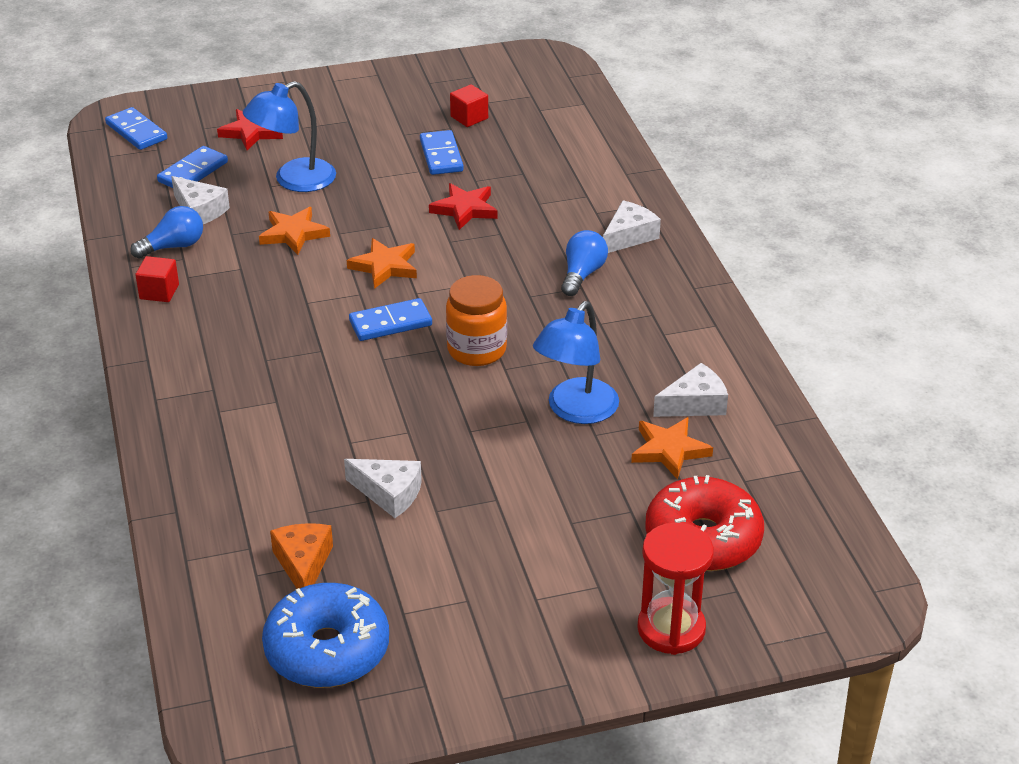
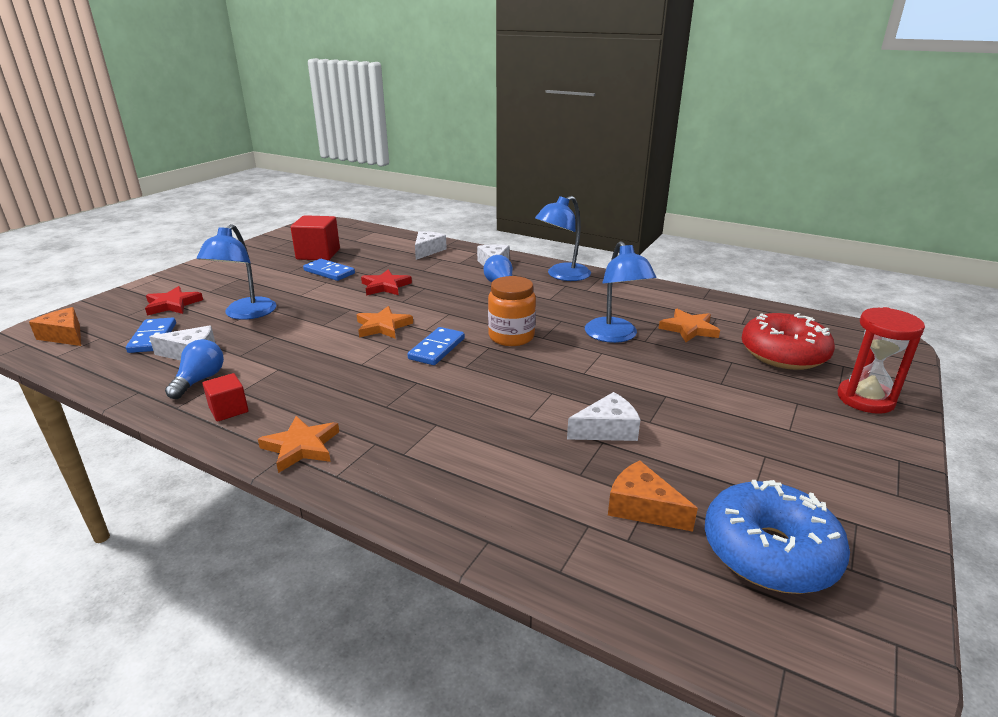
camera: 45 degrees left, 10 degrees down
(136, 132) = (65, 336): blue domino -> orange cheese
(293, 234) = (290, 337): orange star -> orange star (301, 447)
(469, 117) = (318, 254): red cube -> red cube, size x1.78
(676, 297) = (562, 275): none -> blue lamp
(695, 404) = (657, 307): white cheese -> white cheese (427, 251)

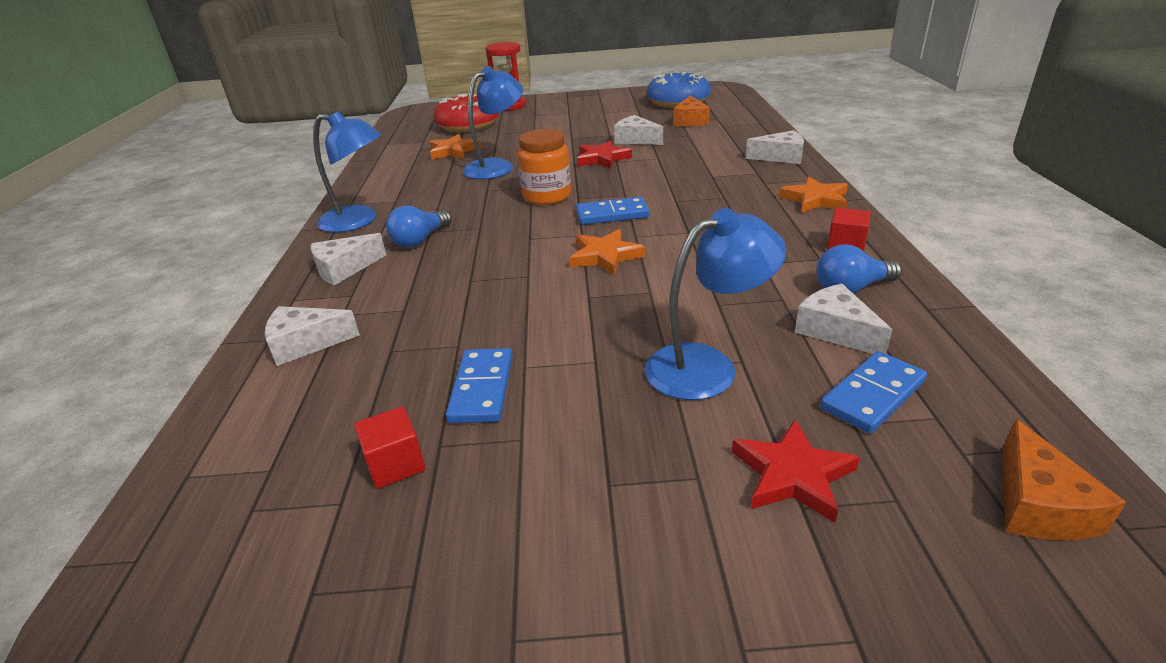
camera: 120 degrees left, 5 degrees up
(318, 254) = (395, 464): red cube -> red cube, size x0.56
(385, 286) = (493, 308): red star -> red star (602, 159)
(415, 496) = (780, 157): none -> white cheese

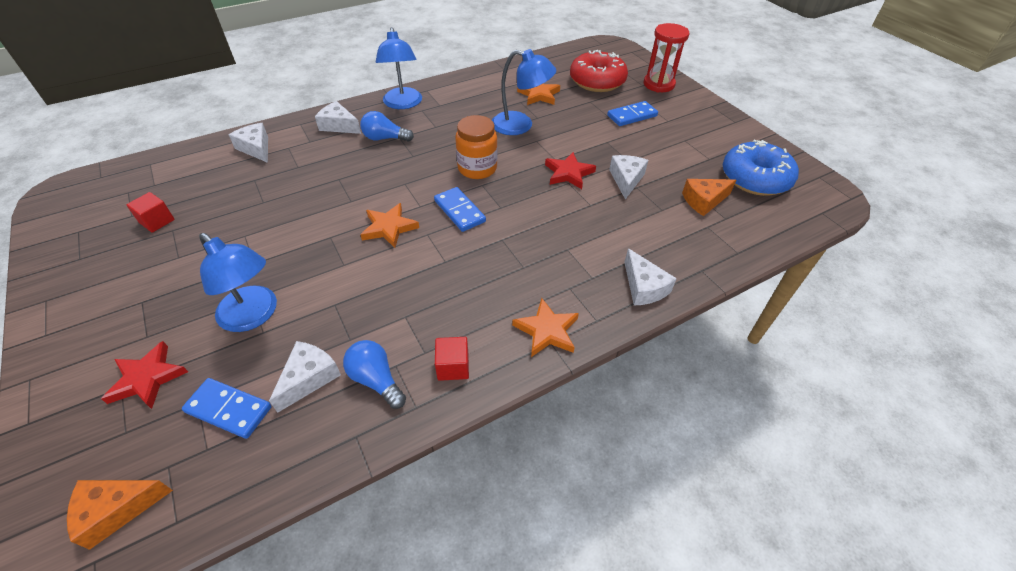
camera: 60 degrees right, 15 degrees up
(481, 388) = (221, 226): blue domino -> blue domino (632, 116)

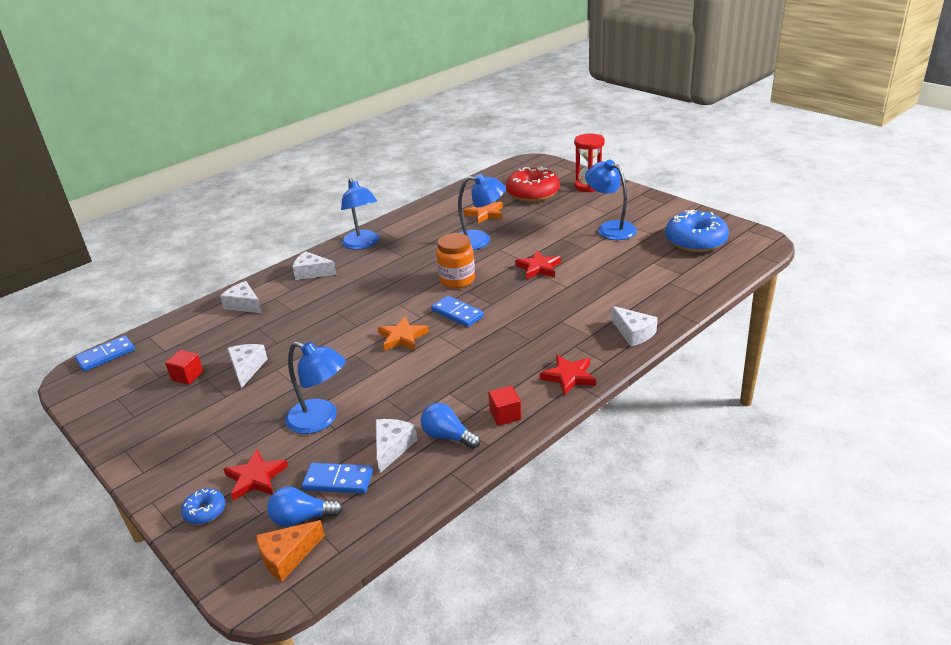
camera: 10 degrees left, 15 degrees down
(71, 411) = (205, 511): none -> blue donut
(385, 138) = (361, 274): blue light bulb -> blue light bulb (302, 518)
(547, 331) = (569, 377): orange star -> red star
(626, 180) = (589, 263): white cheese -> white cheese (247, 368)
(632, 116) = (575, 214): blue domino -> blue domino (106, 355)
(664, 140) = (610, 228): none -> blue lamp
(703, 201) = (659, 265): orange cheese -> none

